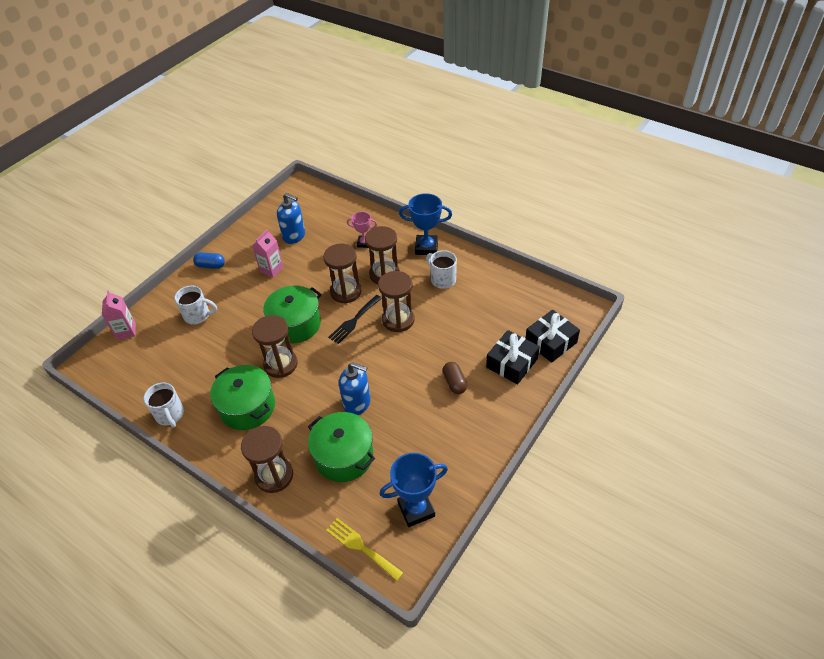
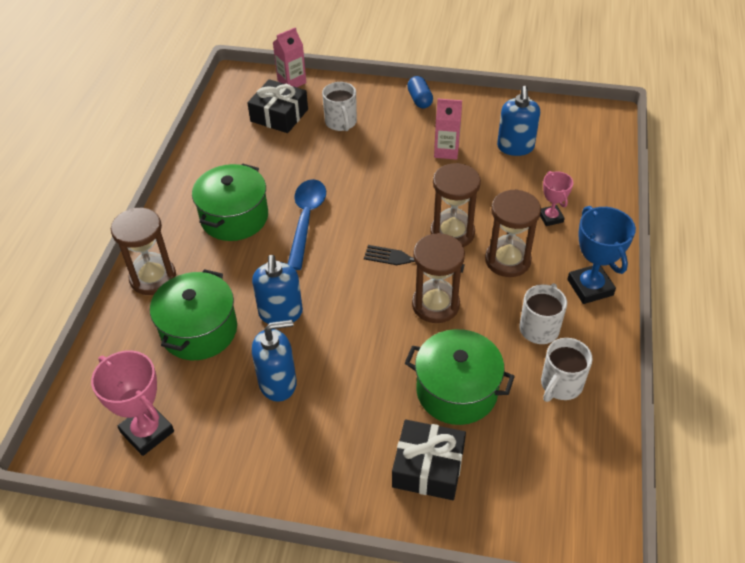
camera: 65 degrees right, 0 degrees up
(170, 415) = (200, 162): white mug -> white mug (560, 385)
(280, 364) = (306, 219): brown hourglass -> blue spoon
(295, 324) = (372, 208): green pot -> green pot (456, 391)
(361, 547) = (83, 394): yellow fork -> none
(415, 420) = (278, 383): none -> blue soap dispenser
(416, 509) = (147, 432): blue trophy -> pink trophy
(454, 383) = (359, 407): brown capsule -> none
(551, 342) = (497, 510): black gift -> black gift (279, 115)

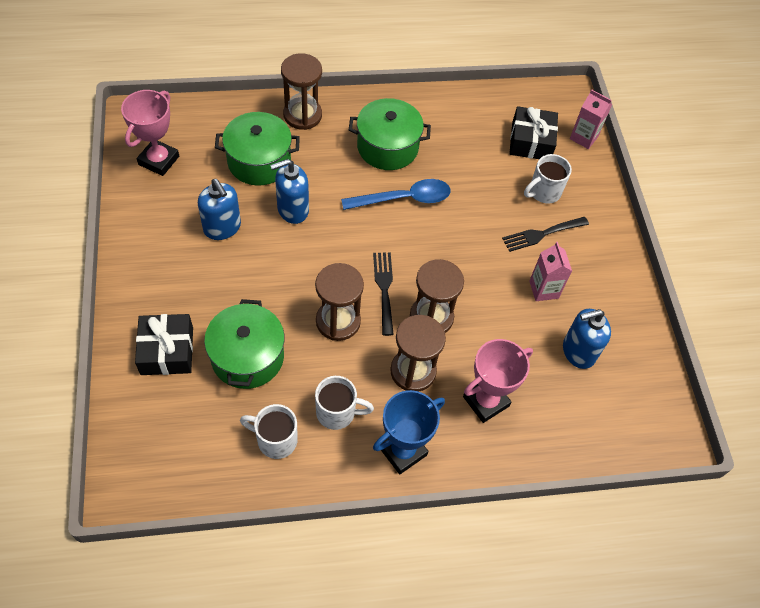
camera: 65 degrees right, 10 degrees up
(387, 136) = (541, 234): none -> black fork
(419, 100) = (611, 250): blue capsule -> none
(550, 218) = (486, 401): pink trophy -> pink trophy, size x1.66

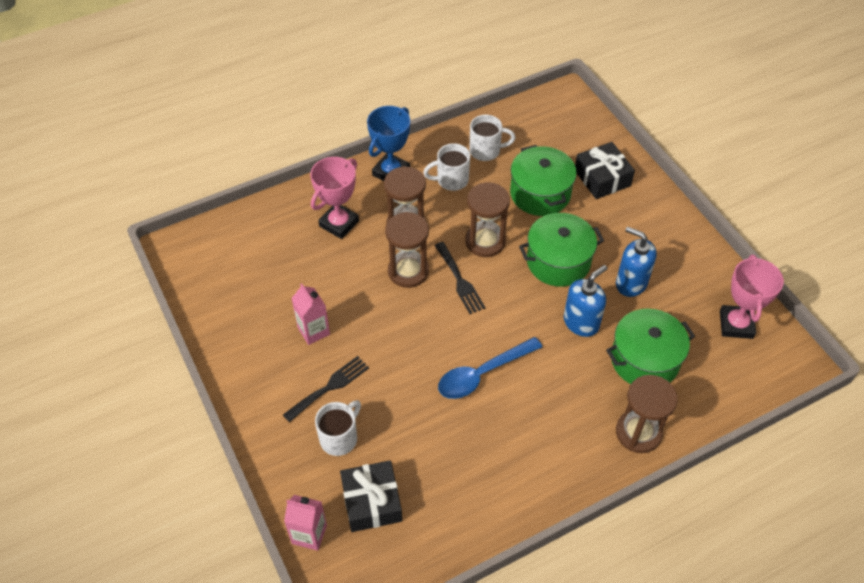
camera: 165 degrees right, 5 degrees down
(387, 147) = (528, 428): green pot -> green pot (558, 261)
(578, 351) = (269, 286): blue soap dispenser -> none

